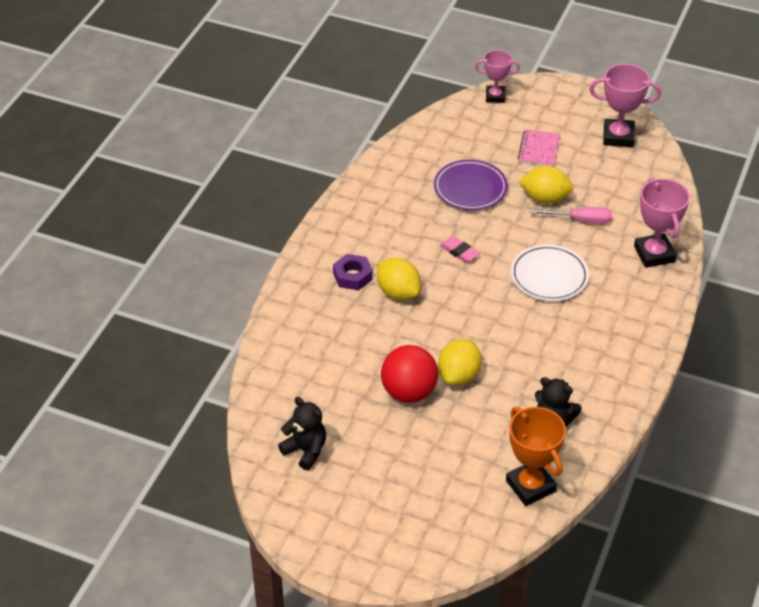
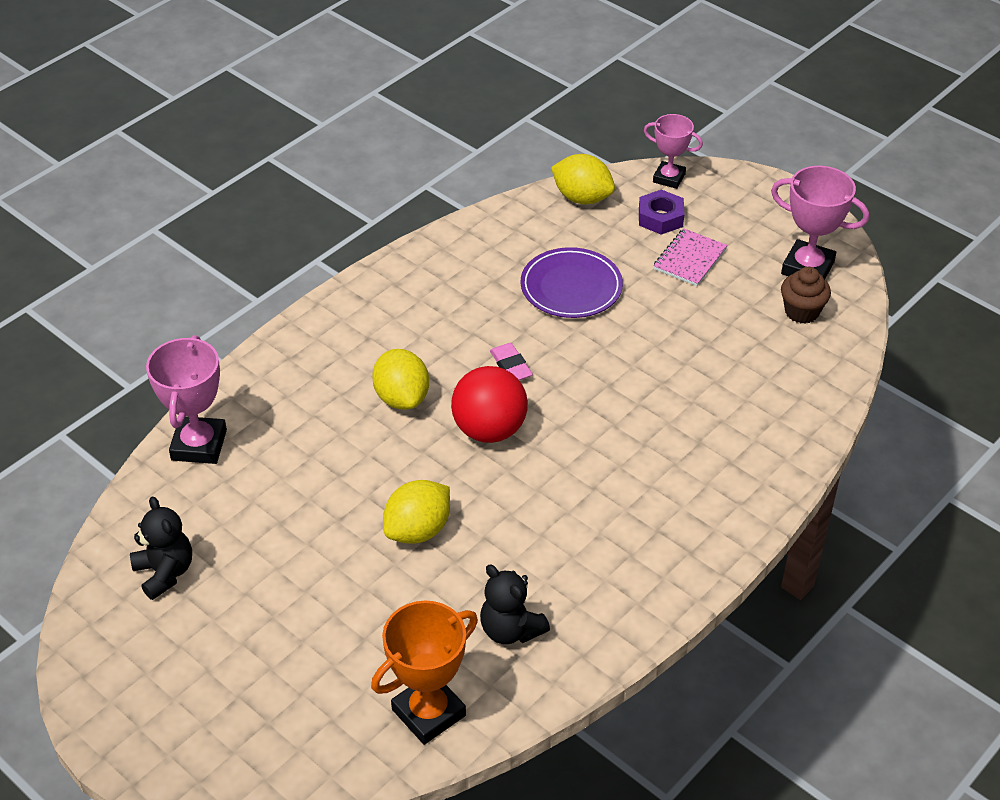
camera: 20 degrees right, 0 degrees up
(352, 276) = (356, 361): purple nut -> purple nut (660, 217)
(409, 392) = (340, 533): red ball -> red ball (489, 430)
(530, 486) = (428, 712): orange trophy -> orange trophy turned 60 degrees clockwise
(545, 198) = (663, 325): yellow lemon -> yellow lemon (582, 198)
(549, 276) = (613, 429): white plate -> none
(580, 220) = (696, 366): pink screwdriver -> none
(629, 167) = (801, 312): none -> brown cupcake
(654, 254) = (774, 438): pink trophy -> pink trophy (199, 445)

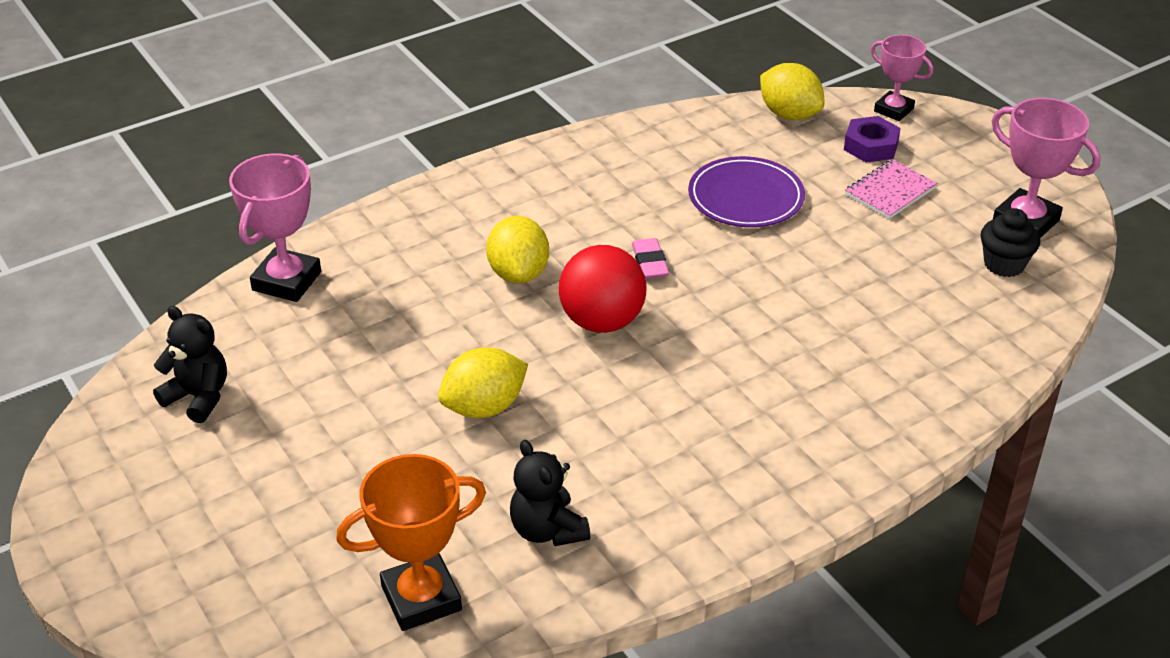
camera: 15 degrees right, 5 degrees down
(165, 572) = (198, 397): black teddy bear -> black teddy bear turned 45 degrees counterclockwise
(801, 312) = (1004, 264): brown cupcake -> black cupcake

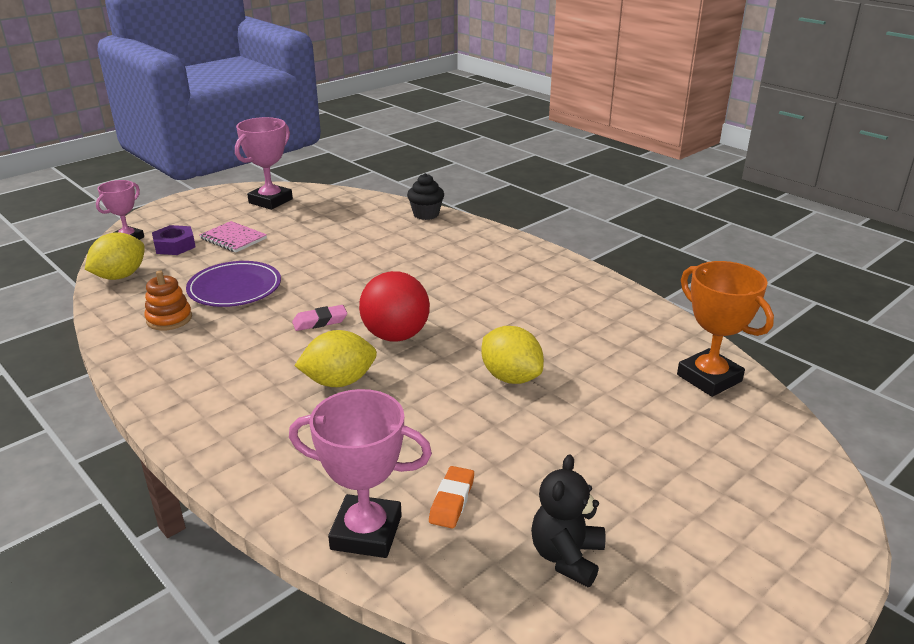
camera: 100 degrees left, 10 degrees down
(301, 335) = (452, 501): none -> orange eraser
(547, 530) = (617, 336): black teddy bear -> none
(680, 155) = (169, 319): none -> orange stacking toy
(1004, 264) = (314, 207): black cupcake -> black cupcake (426, 214)

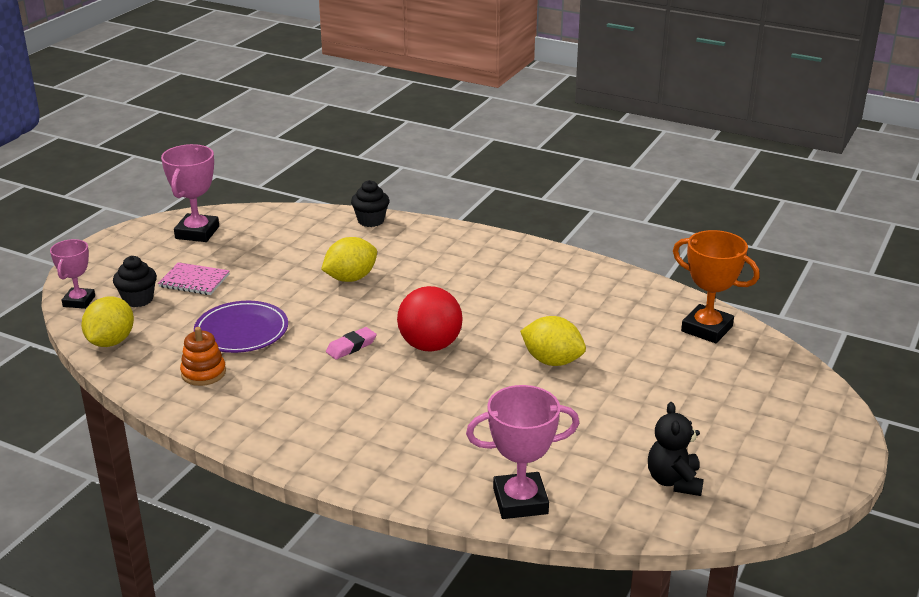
camera: 20 degrees left, 0 degrees up
(174, 246) = (138, 299): purple nut -> black cupcake
(339, 381) = (410, 395): yellow lemon -> yellow lemon (350, 278)
(452, 501) = (568, 464): orange eraser -> none

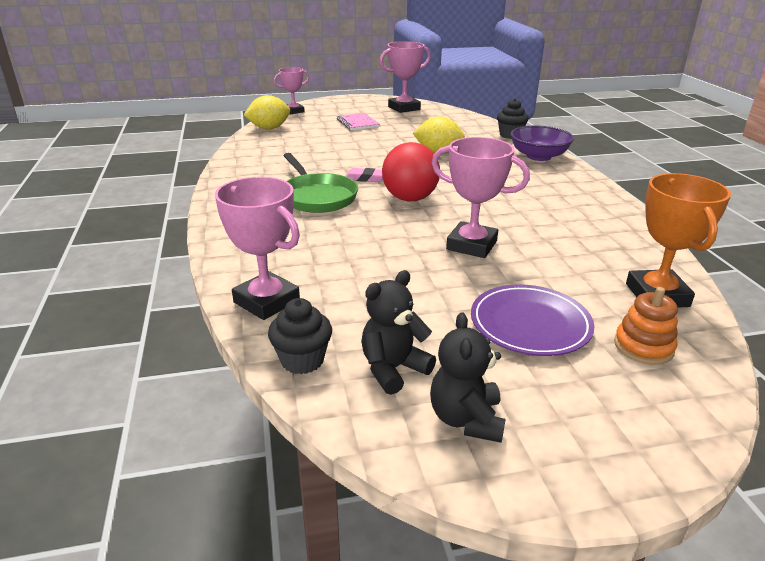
camera: 50 degrees right, 0 degrees up
(138, 299) = (317, 120): black cupcake -> black cupcake (302, 360)
(203, 373) = (273, 155): orange stacking toy -> orange stacking toy (643, 347)
(241, 331) = (330, 148): purple plate -> purple plate (530, 324)
(354, 392) = (317, 197): none -> green pan
(438, 236) = (538, 156): none -> purple bowl
(552, 361) = (471, 245): yellow lemon -> pink trophy
(752, 478) = (466, 419): none -> black teddy bear

